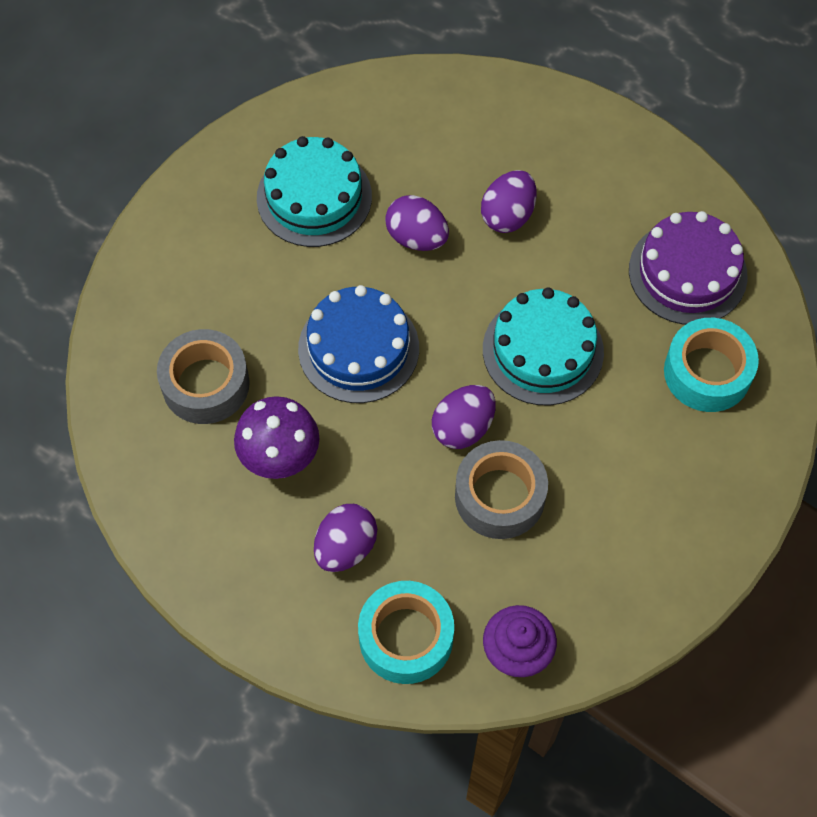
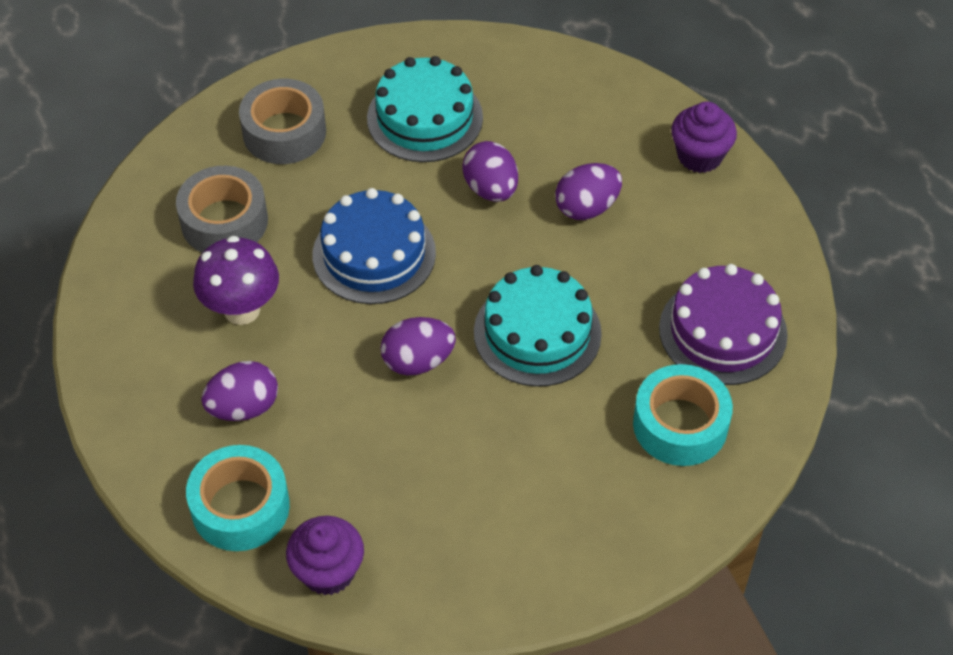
camera: 30 degrees right, 10 degrees down
(500, 496) = (409, 434): grey tape -> grey tape (284, 132)
(568, 122) = (699, 156): none -> purple cupcake

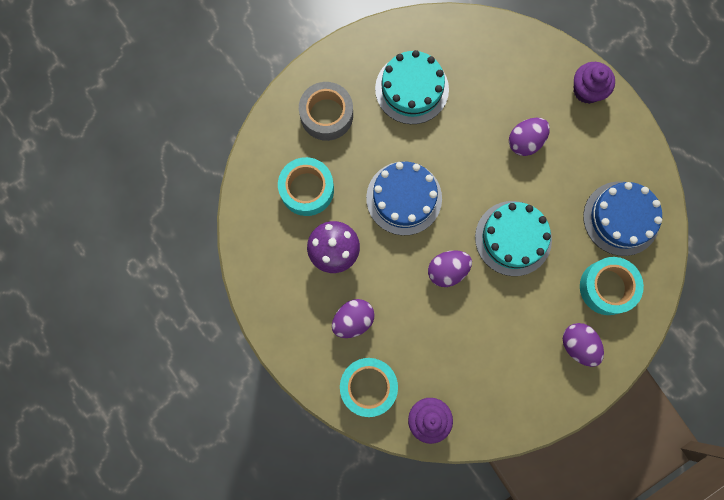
camera: 10 degrees left, 25 degrees up
(224, 221) = (307, 189): grey tape -> turquoise tape
(491, 189) = (464, 137): purple egg -> purple egg (578, 345)
(723, 331) = (621, 218): purple cake -> blue cake

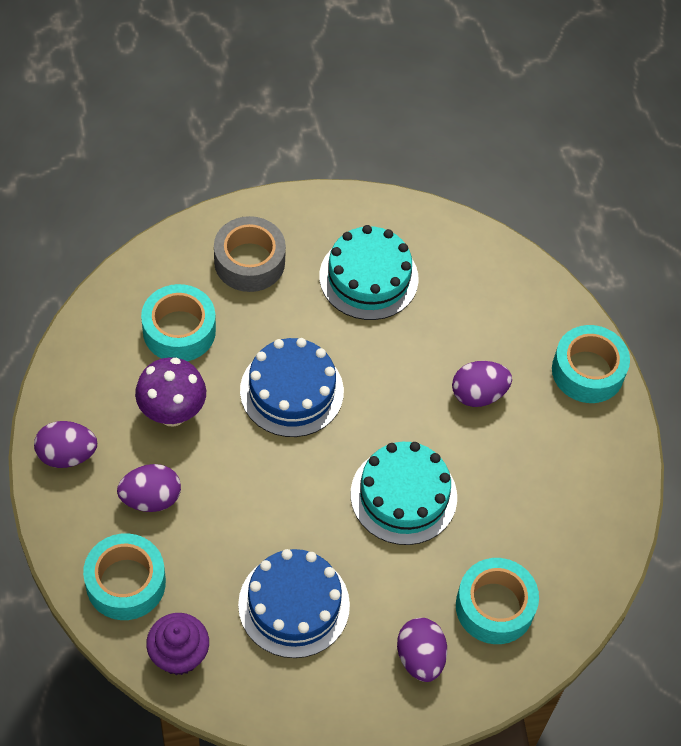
camera: 20 degrees right, 20 degrees down
(447, 270) = (300, 495): purple egg -> purple egg (67, 455)
(587, 90) = (587, 371): purple cupcake -> turquoise tape
(621, 218) = (556, 534): blue cake -> blue cake (294, 605)

